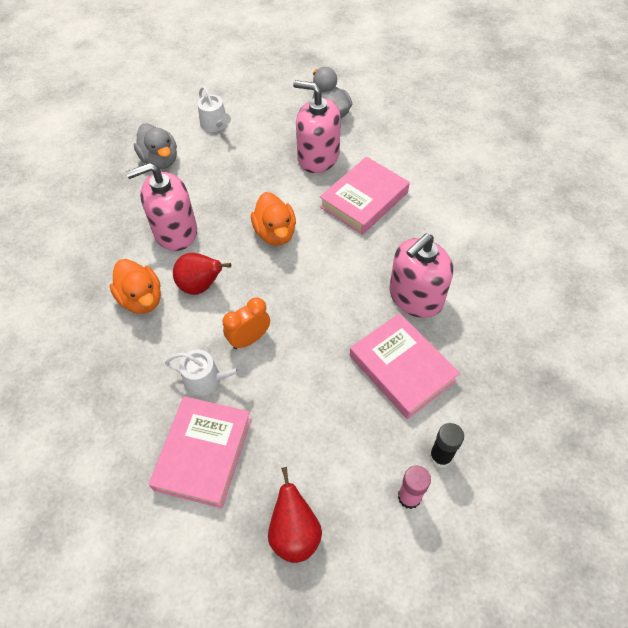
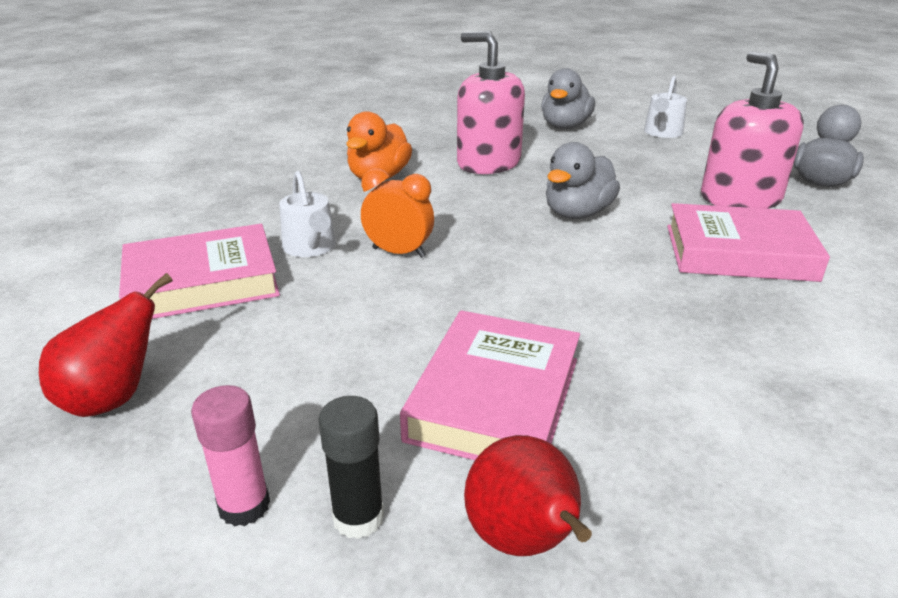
camera: 55 degrees right, 25 degrees down
(201, 286) = (437, 199): red pear -> red pear (523, 542)
(275, 233) = (577, 213): orange duck -> grey duck
(415, 297) = (647, 361): pink soap dispenser -> none

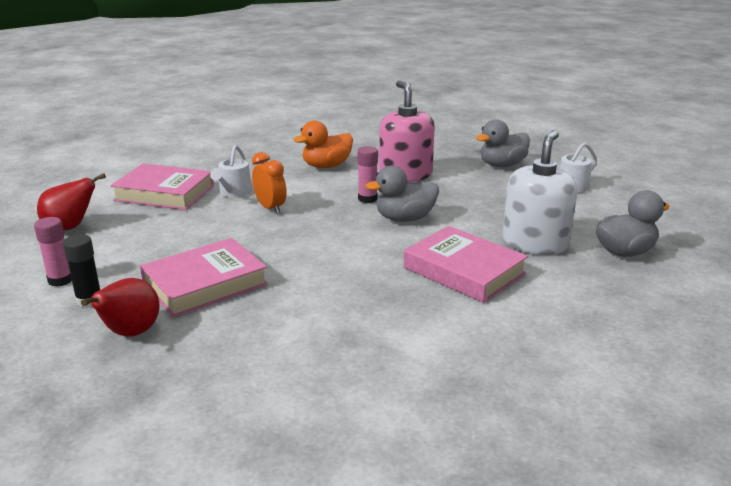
camera: 35 degrees right, 5 degrees down
(496, 203) = (367, 199): none -> pink glue stick
(740, 198) = (535, 243): pink soap dispenser -> white soap dispenser

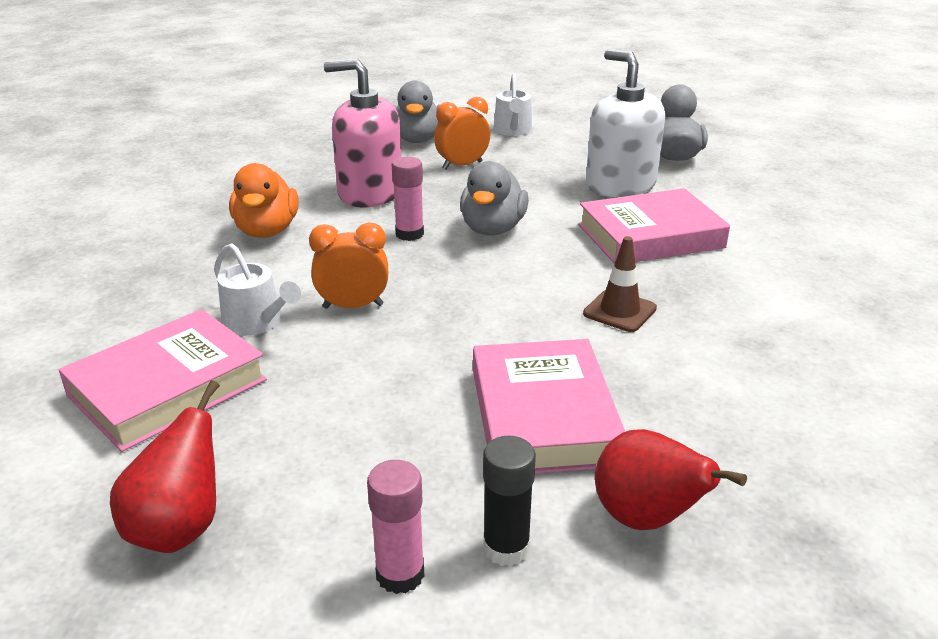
camera: 60 degrees left, 5 degrees up
(342, 281) = (619, 311): none -> brown traffic cone
(483, 187) = (462, 165): none -> orange clock

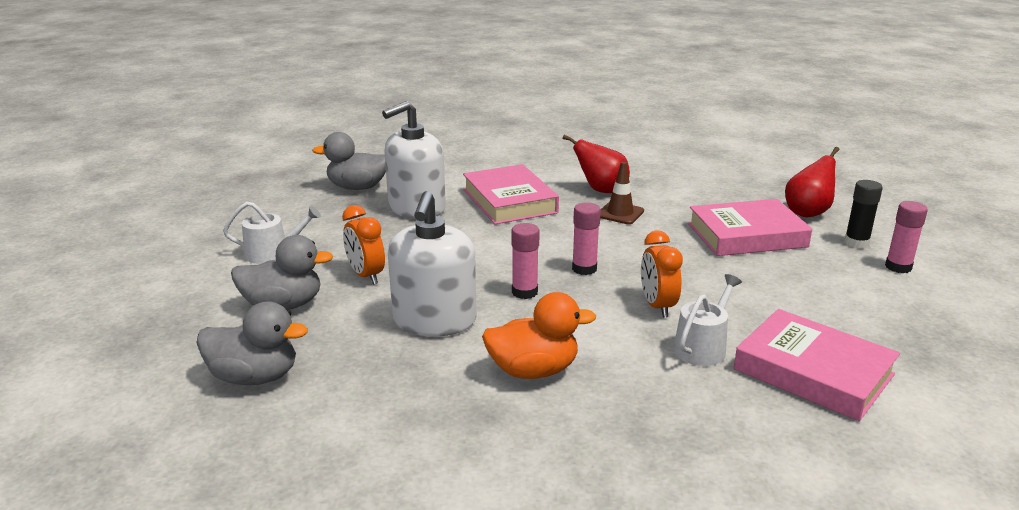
camera: 95 degrees left, 5 degrees down
(180, 528) = (932, 335): red pear -> red pear (601, 190)
(370, 193) = (434, 320): pink soap dispenser -> white soap dispenser
(454, 270) = (584, 269): none -> pink glue stick
(492, 229) = (508, 256): grey duck -> grey duck (255, 377)

